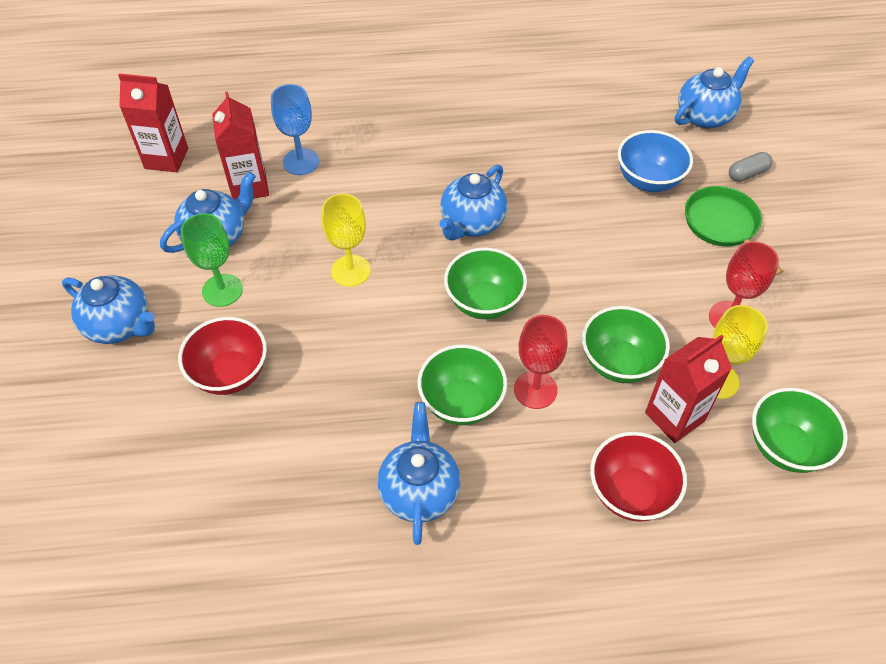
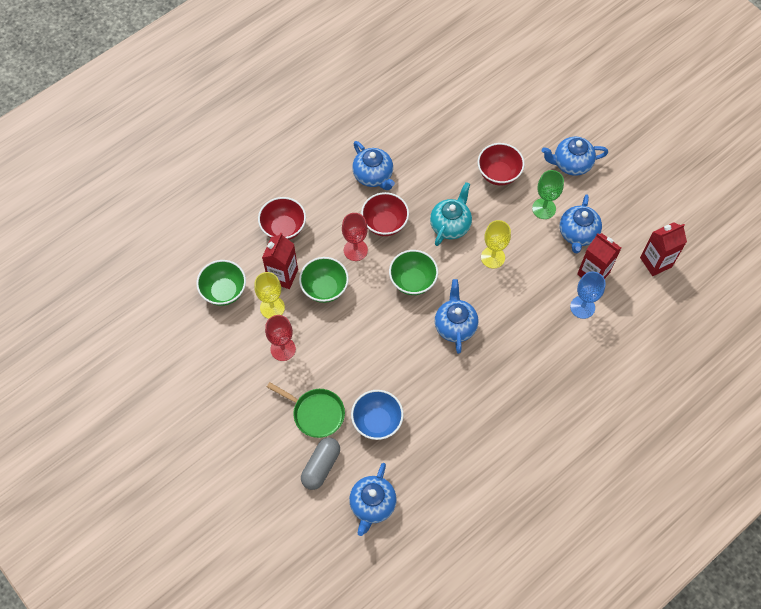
camera: 145 degrees right, 10 degrees up
(368, 343) = (450, 225): none -> turquoise teapot
(461, 402) = (385, 223): green bowl -> red bowl
(747, 174) = (321, 466): grey capsule -> grey capsule, size x1.61

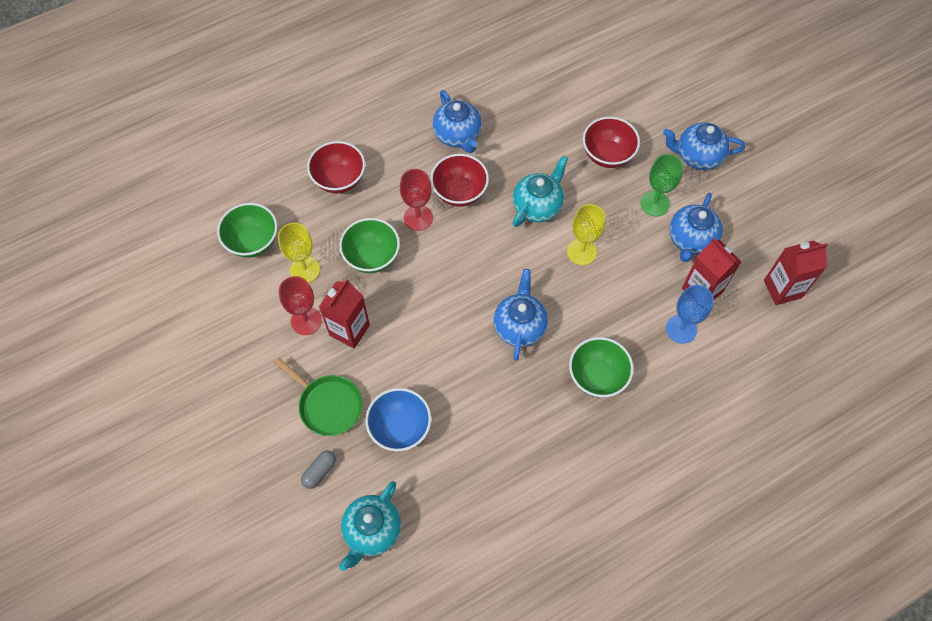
camera: 10 degrees right, 0 degrees up
(283, 275) = (326, 234): red carton -> red carton (349, 330)
(321, 466) = (319, 471): grey capsule -> grey capsule, size x0.62
(372, 505) = (372, 531): blue teapot -> turquoise teapot
(412, 281) = (479, 265): green bowl -> green bowl (597, 377)

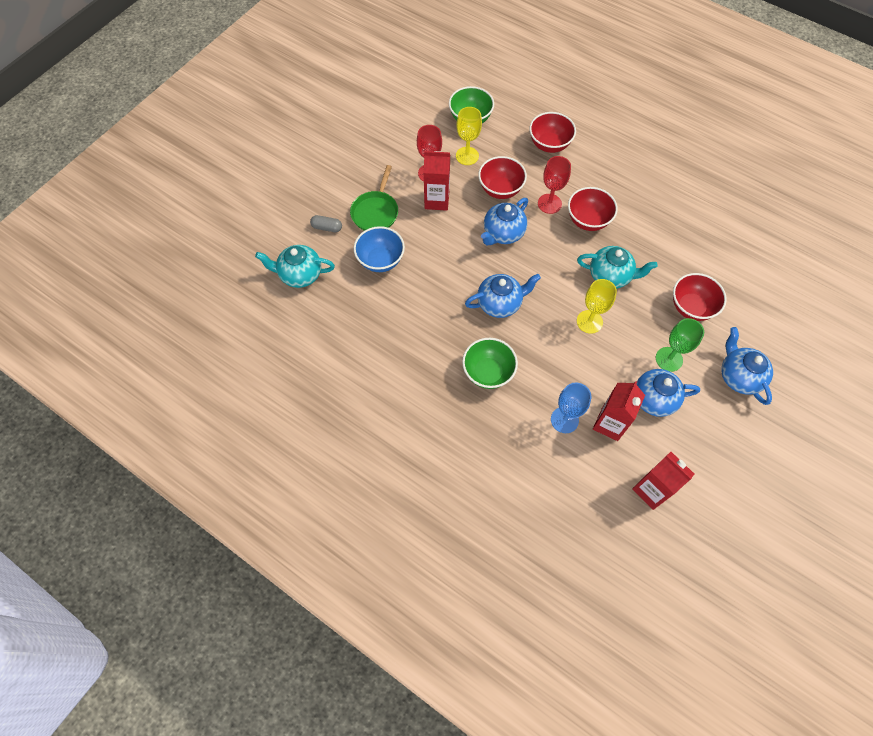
camera: 65 degrees right, 0 degrees up
(372, 257) = (500, 189): green bowl -> red bowl
(457, 135) = (636, 199): blue teapot -> blue teapot (503, 233)

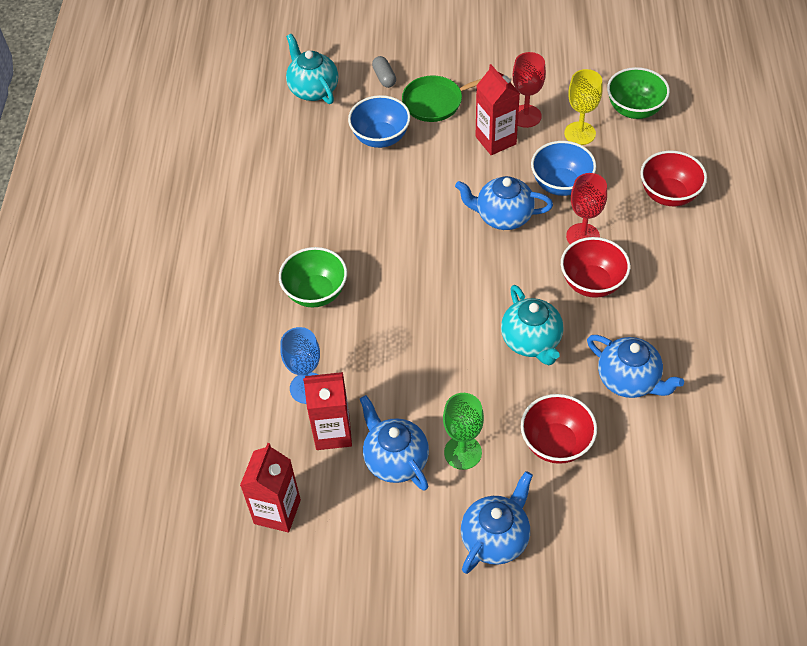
camera: 60 degrees right, 10 degrees down
(500, 189) = (561, 184): red bowl -> blue bowl
(500, 303) = (409, 260): blue teapot -> blue teapot (629, 380)
(589, 321) = (452, 351): yellow goblet -> none

